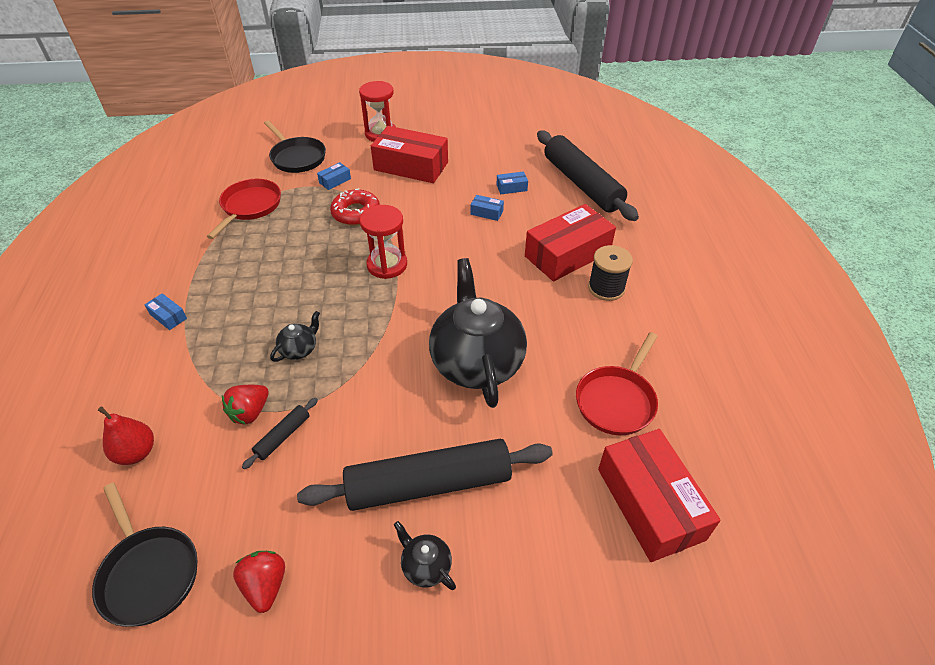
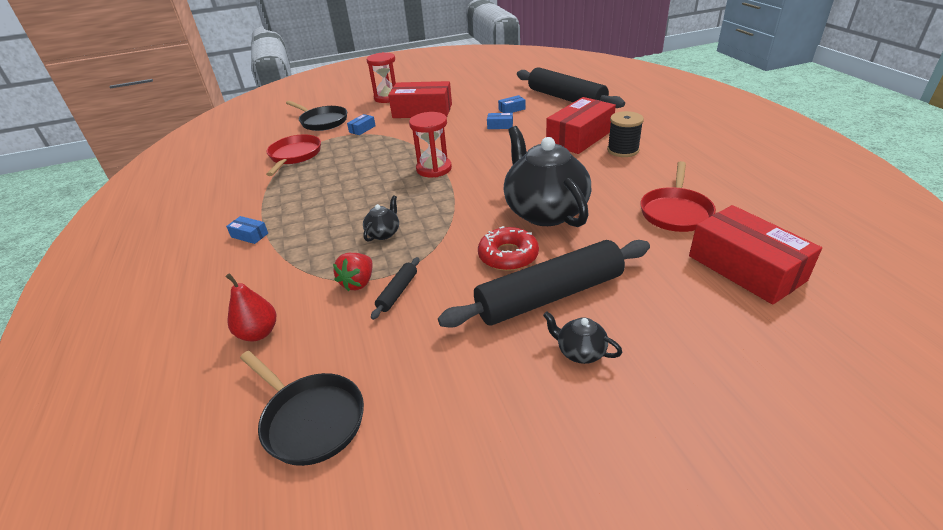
camera: 10 degrees left, 10 degrees down
(265, 585) = (435, 401): red strawberry -> none
(356, 213) = (390, 144): red donut -> red donut (508, 255)

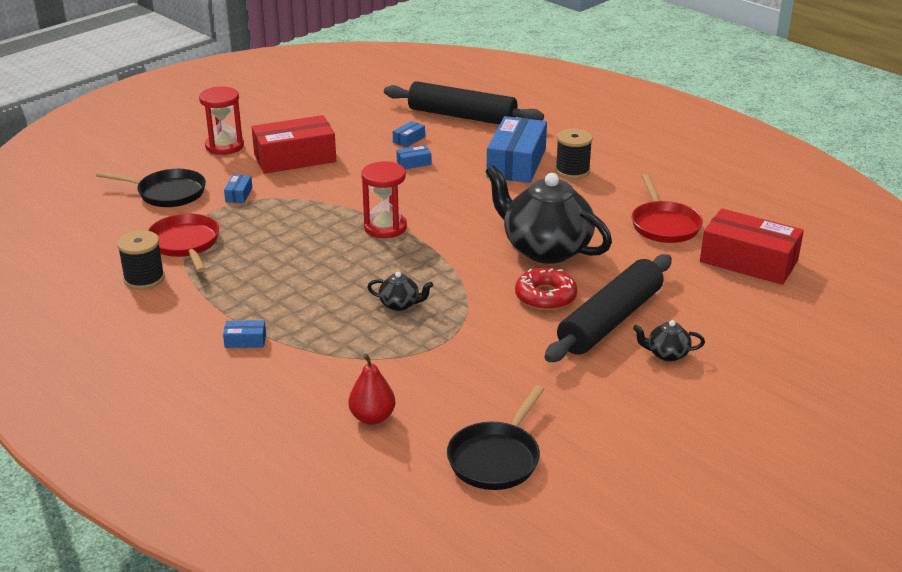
camera: 30 degrees left, 5 degrees down
(244, 174) = (144, 278): none -> black spool
(310, 419) = (496, 458): black pan -> black pan turned 105 degrees clockwise
(358, 283) = (424, 353): red strawberry -> none
(383, 233) = (400, 304): black teapot -> black teapot turned 105 degrees clockwise
(397, 292) = (471, 351): black rolling pin -> none
(579, 137) = (516, 163): red box -> blue box

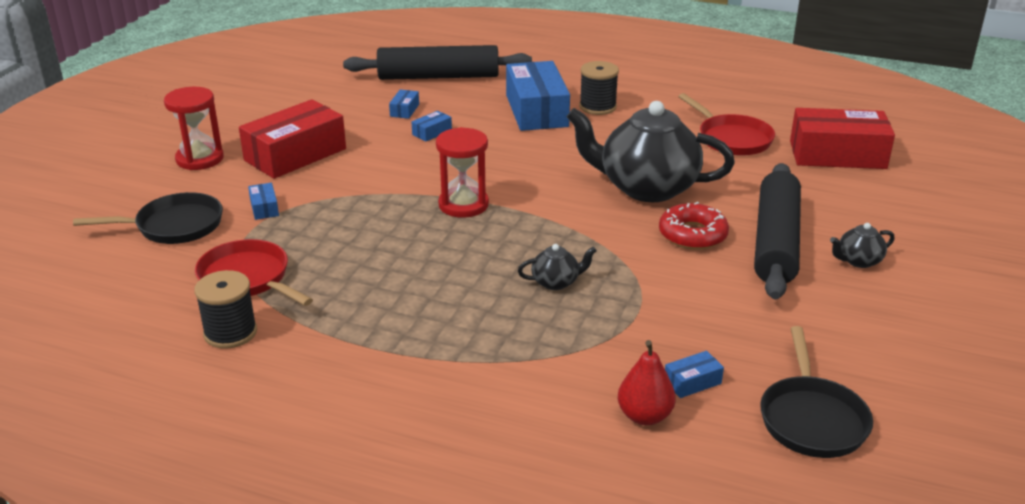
camera: 25 degrees left, 0 degrees up
(245, 341) = (421, 371): blue box -> blue box (692, 382)

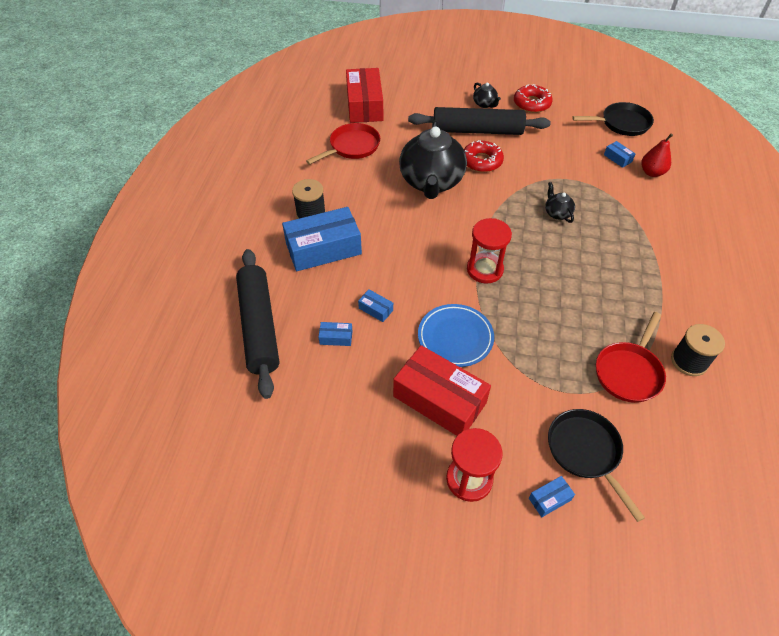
camera: 100 degrees left, 20 degrees up
(264, 208) = (534, 394): blue box -> blue box (550, 499)
(367, 172) = (455, 338): none -> blue plate
(869, 313) = (531, 103): none -> red donut

